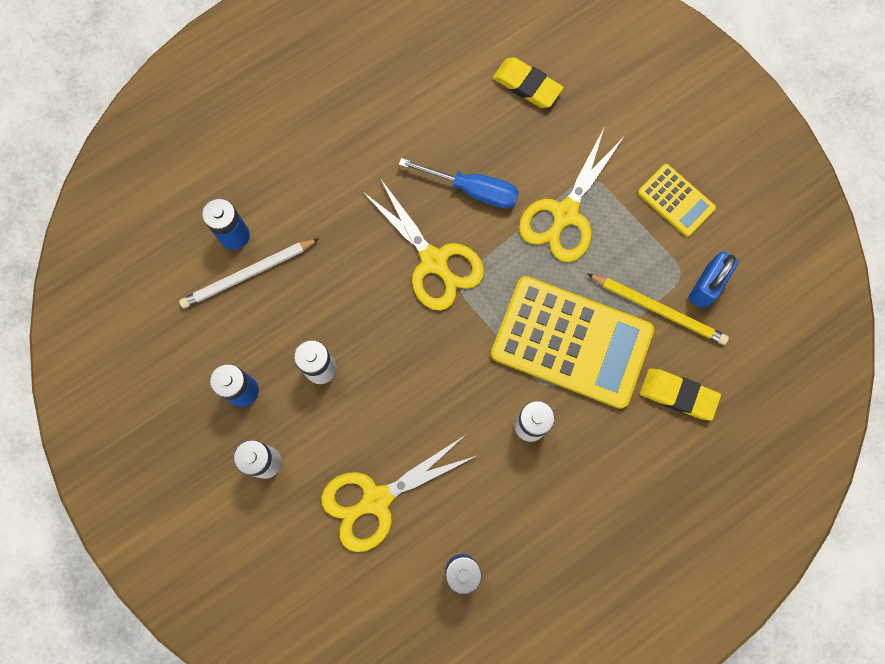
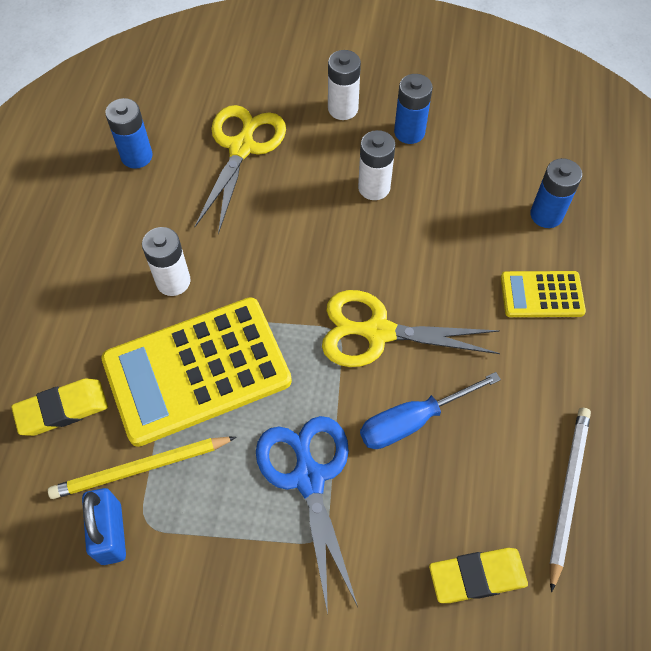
camera: 135 degrees right, 15 degrees down
(248, 274) = (501, 200): white pencil -> white pencil (567, 493)
(565, 214) = (309, 478): yellow scissors -> blue scissors
(676, 200) = (213, 597): yellow calculator -> yellow calculator (541, 294)

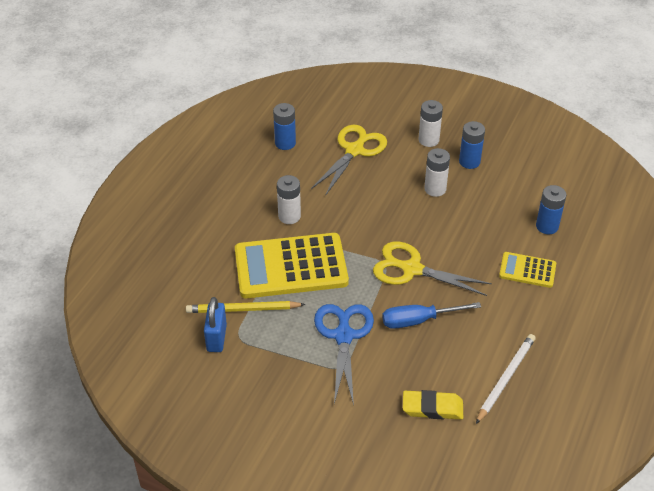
camera: 15 degrees right, 15 degrees down
(62, 409) = (203, 270): yellow eraser -> none

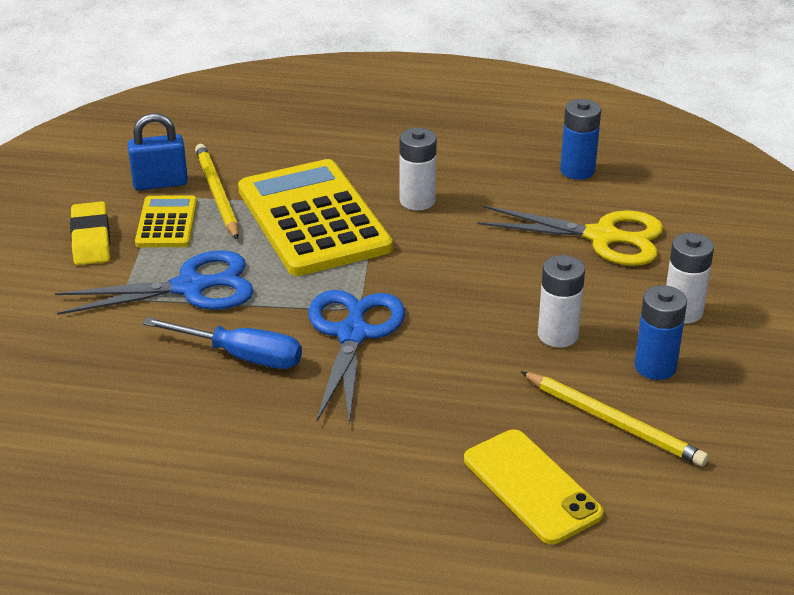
camera: 75 degrees right, 10 degrees down
(412, 269) = (352, 334): yellow scissors -> blue scissors
(418, 320) = (242, 356): blue screwdriver -> blue screwdriver turned 135 degrees clockwise
(432, 408) = (65, 393): yellow eraser -> yellow eraser (91, 239)
(505, 378) = (138, 468): white pencil -> none
(507, 187) = (614, 422): none -> yellow pencil
(527, 270) = (402, 470): yellow calculator -> yellow calculator (167, 223)
(547, 226) = (531, 486): blue battery -> yellow phone

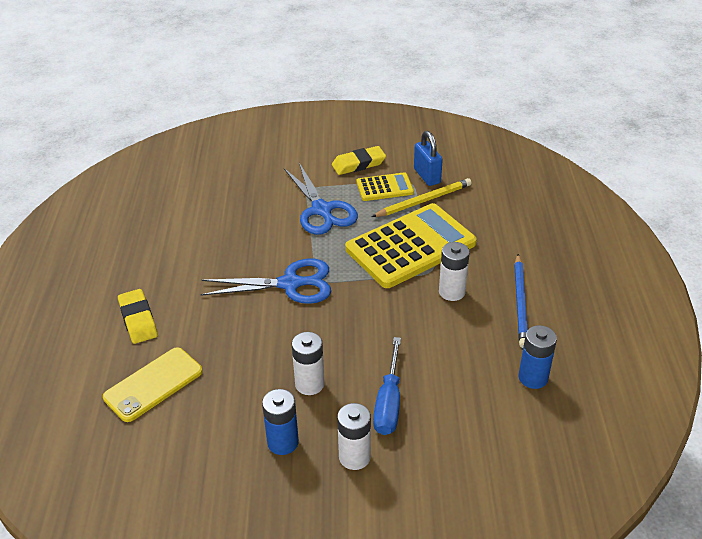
camera: 80 degrees right, 5 degrees up
(242, 356) = (260, 242): blue screwdriver -> blue screwdriver (389, 402)
(382, 503) = (138, 319): none -> yellow eraser
(452, 156) = (520, 302): none -> blue pencil
(602, 237) = (441, 400): yellow scissors -> none
(614, 422) = (219, 422): yellow pencil -> none

